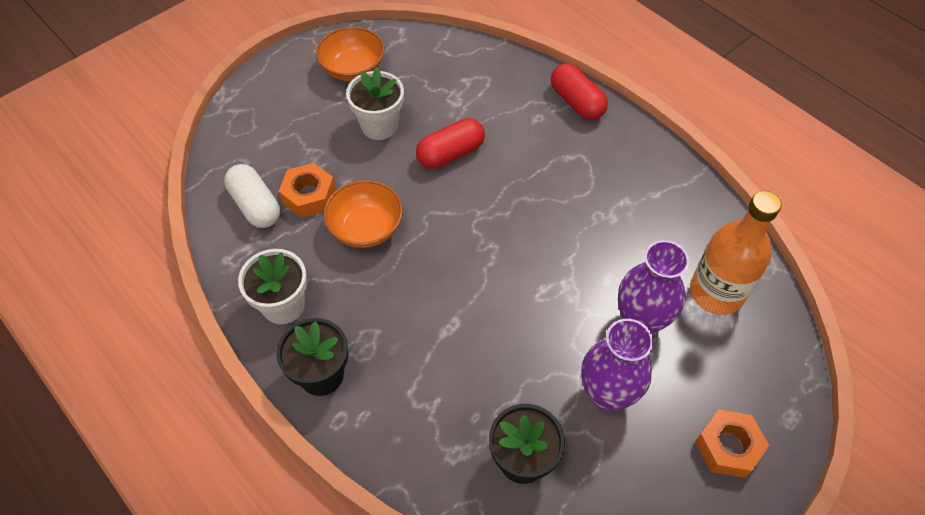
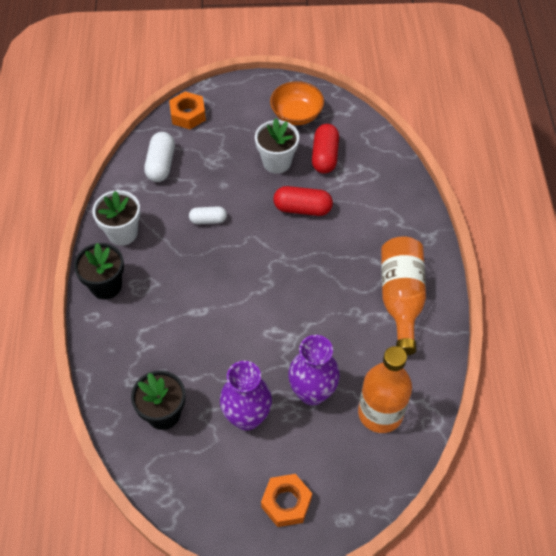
camera: 40 degrees right, 0 degrees up
(309, 195) = (195, 178): orange nut -> orange nut (188, 115)
(366, 228) = (208, 220): orange bowl -> white capsule
(577, 102) = (420, 229): red capsule -> red capsule (325, 156)
(625, 175) = (401, 298): none -> orange bottle

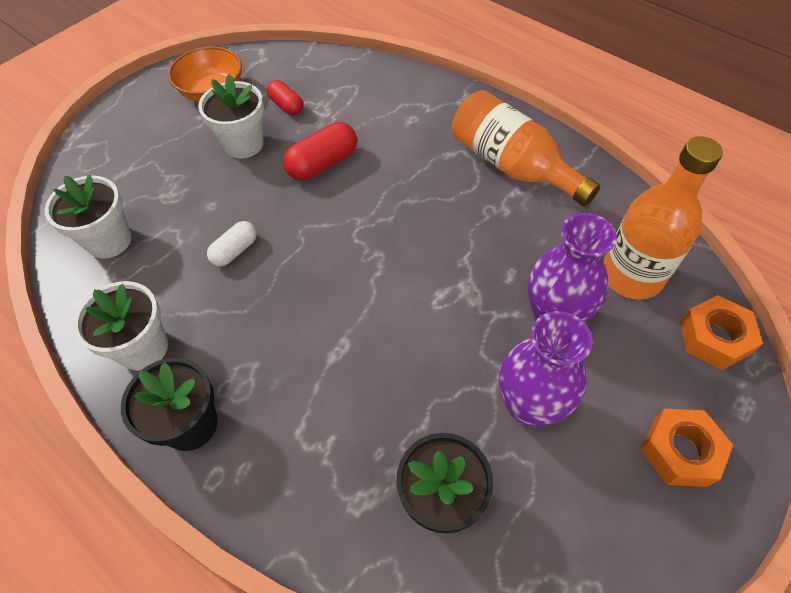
camera: 45 degrees left, 0 degrees up
(161, 164) = (109, 240): white capsule -> white flower pot
(188, 115) = (86, 171): orange nut -> orange nut (714, 338)
(325, 156) = (286, 105): red capsule -> red capsule, size x0.64

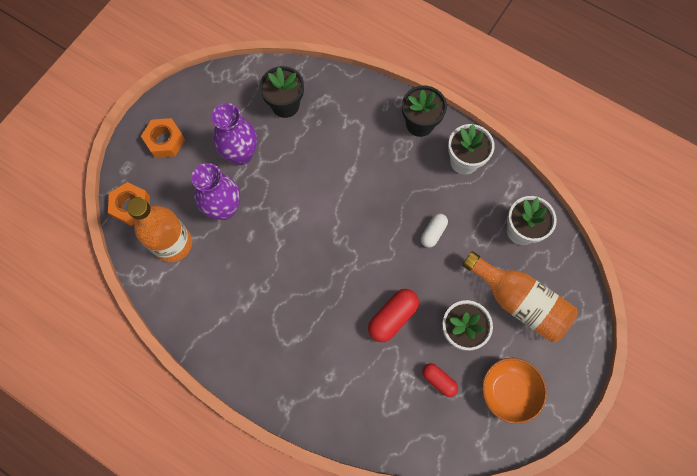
camera: 170 degrees right, 15 degrees up
(512, 166) = (248, 332): orange bottle -> orange bottle (518, 301)

